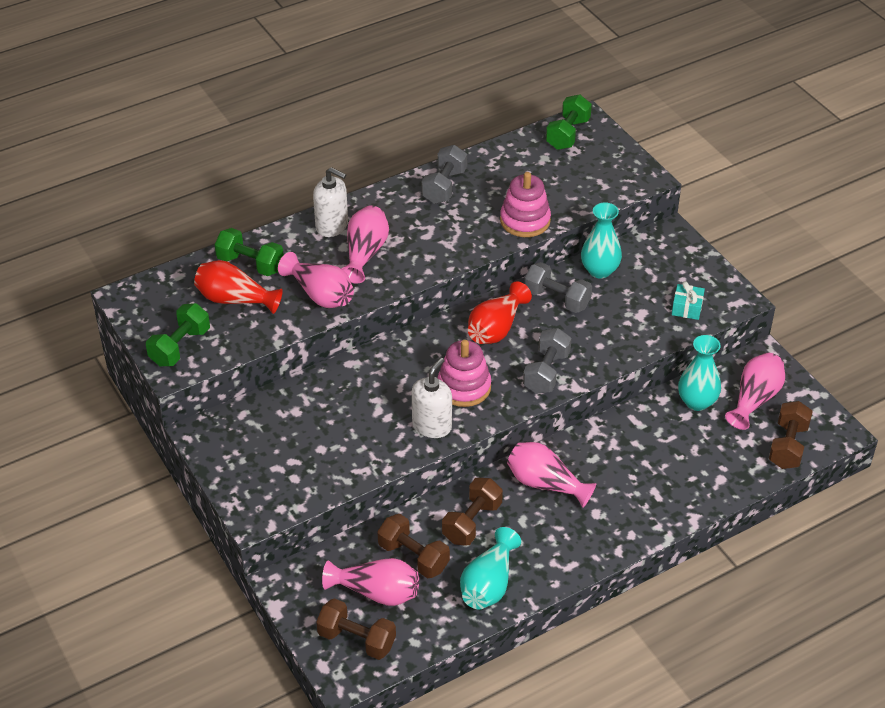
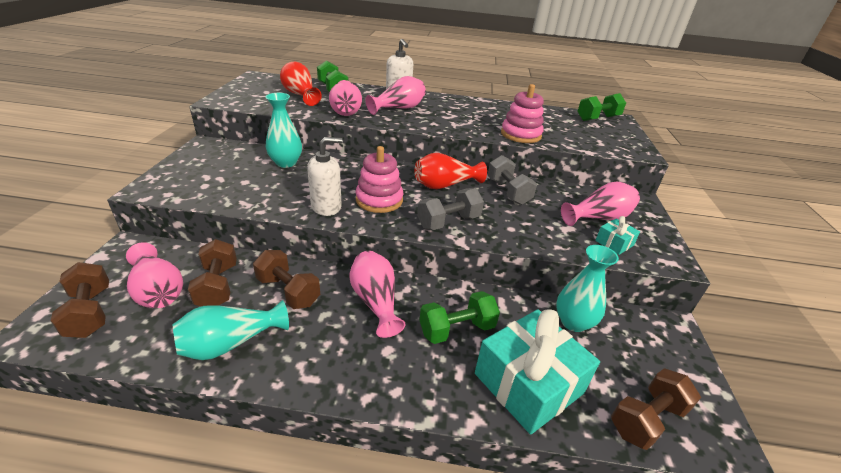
camera: 35 degrees right, 10 degrees down
(180, 347) = (240, 96): green dumbbell -> green dumbbell (456, 329)
(444, 186) = (487, 107): grey dumbbell -> none
(472, 522) = (288, 291): brown dumbbell -> brown dumbbell turned 60 degrees clockwise
(599, 270) = (558, 193): turquoise vase -> turquoise vase (286, 163)
(704, 471) = (528, 383): none -> turquoise gift
(755, 399) = (637, 353): pink vase -> pink vase (599, 218)

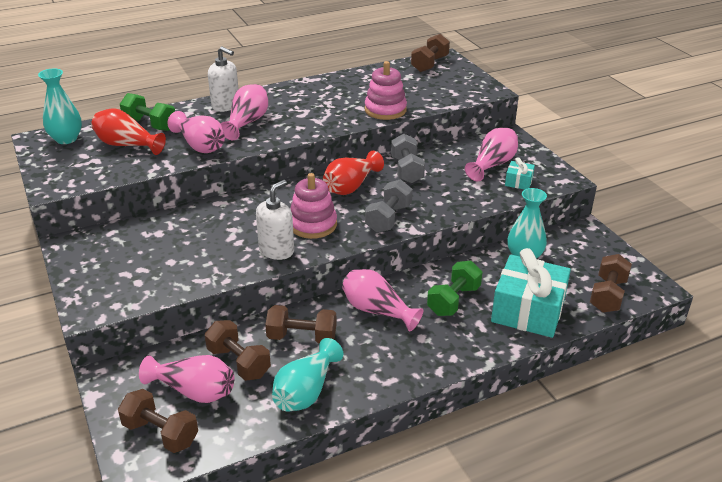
camera: 30 degrees left, 0 degrees up
(286, 163) = (182, 227): turquoise vase -> turquoise vase (66, 139)
(508, 192) = (406, 170): grey dumbbell -> grey dumbbell turned 45 degrees clockwise
(598, 118) = (429, 64): green dumbbell -> brown dumbbell

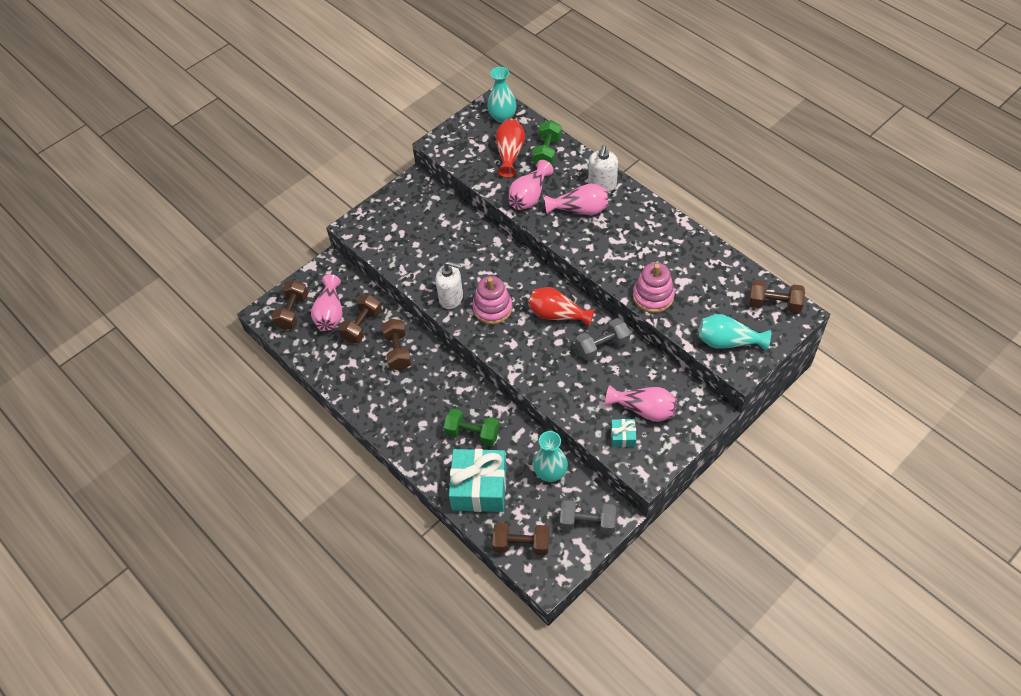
camera: 75 degrees right, 20 degrees up
(306, 391) = (348, 371): turquoise vase -> turquoise vase (728, 342)
(377, 311) = (442, 387): pink vase -> none
(388, 218) = (522, 354): grey dumbbell -> grey dumbbell (587, 523)

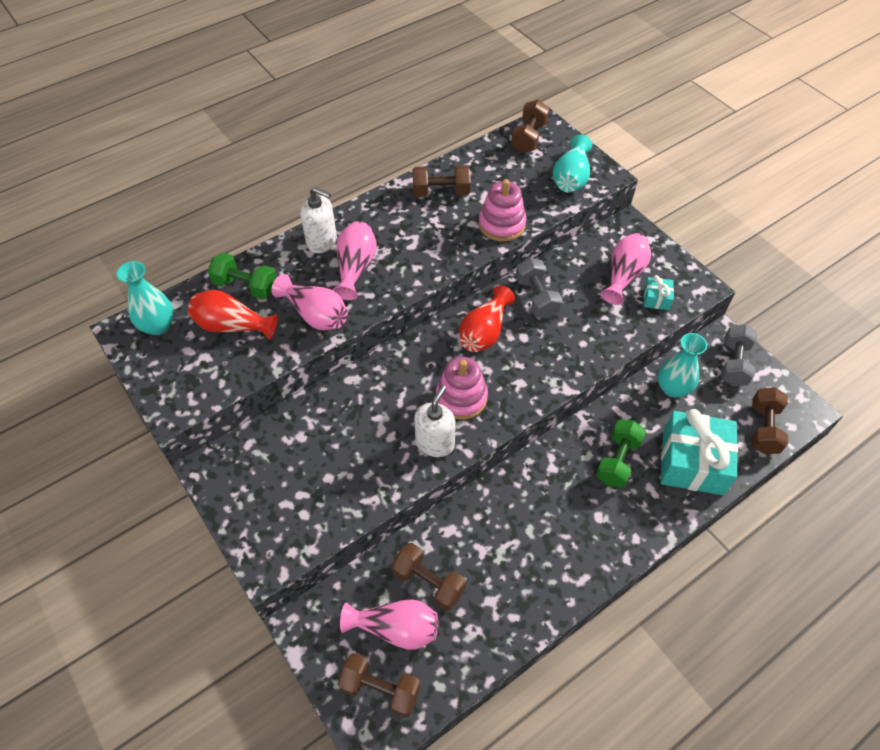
camera: 85 degrees left, 0 degrees up
(398, 351) = (481, 537): brown dumbbell -> brown dumbbell (441, 192)

